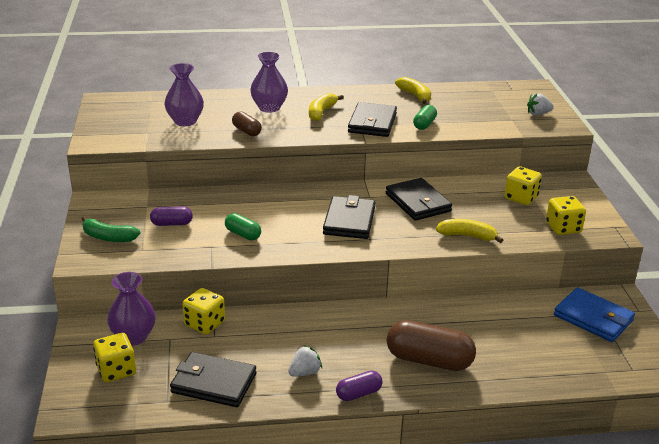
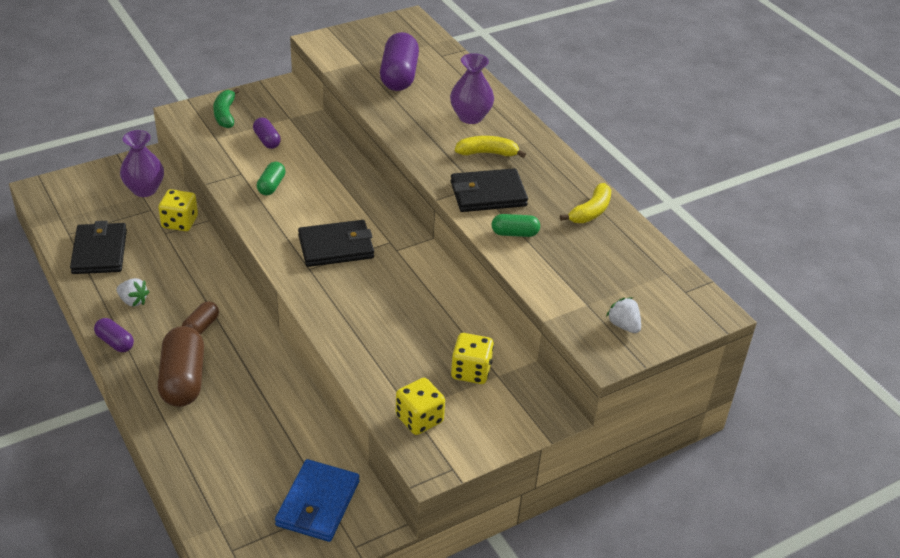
camera: 65 degrees right, 10 degrees up
(116, 370) = (97, 195): yellow dice -> none
(185, 121) = (399, 76): purple vase -> purple capsule
(246, 131) = (404, 117): brown capsule -> brown capsule (201, 327)
(418, 202) = (405, 288): black wallet -> none
(467, 236) = (354, 340): yellow banana -> none

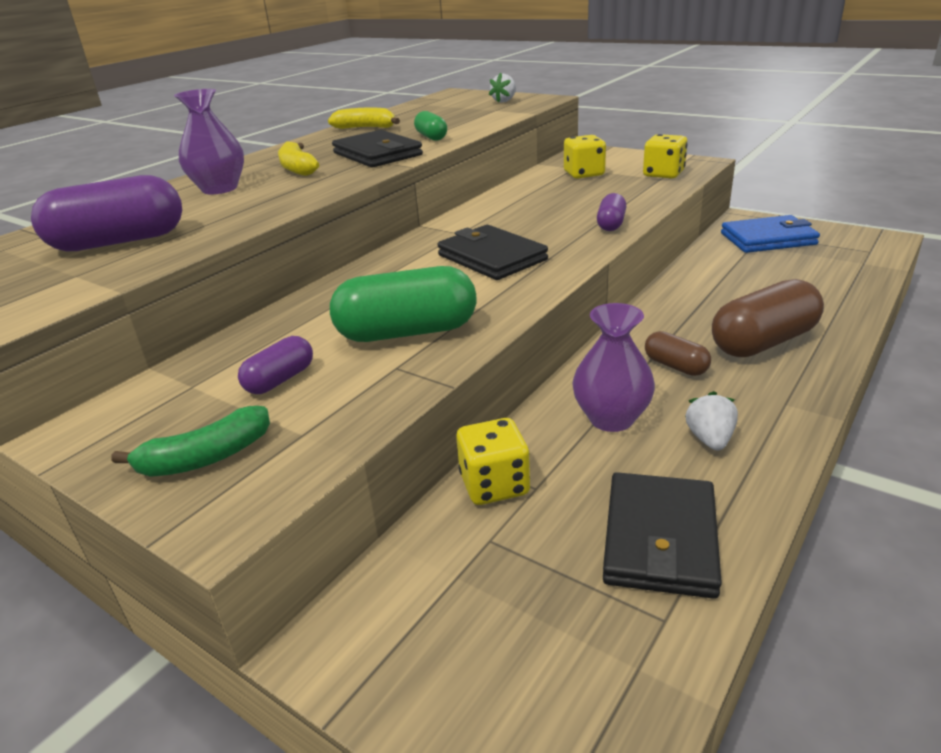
camera: 110 degrees left, 10 degrees down
(100, 251) = (659, 539): black wallet -> black wallet turned 45 degrees counterclockwise
(115, 342) = (795, 414): purple capsule -> purple capsule (611, 224)
(144, 189) = (436, 583): purple vase -> purple vase (611, 418)
(201, 327) = (675, 366): brown capsule -> brown capsule turned 45 degrees clockwise
(271, 186) = (407, 332): green capsule -> green capsule, size x1.89

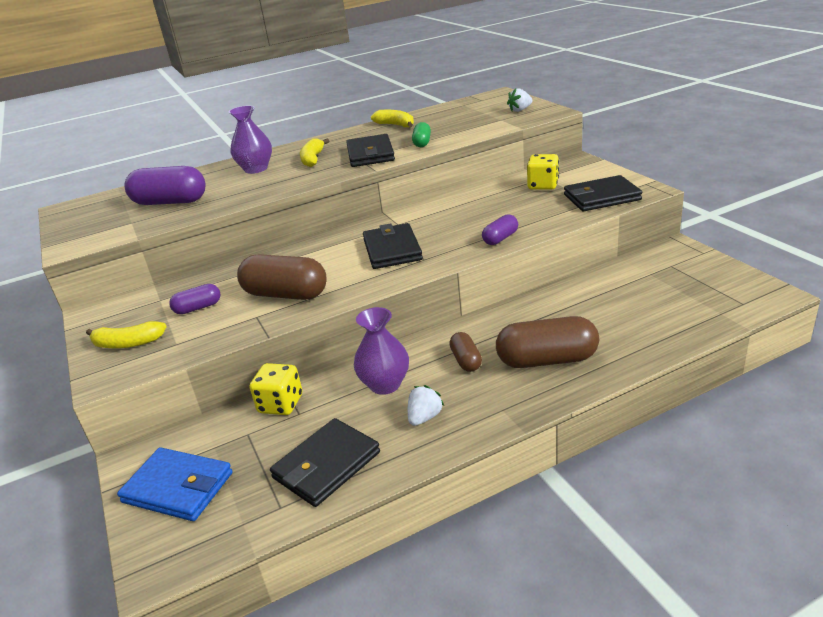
camera: 30 degrees right, 0 degrees up
(206, 458) = (128, 343): green banana -> yellow banana
(407, 332) = (286, 294): green capsule -> brown capsule
(663, 174) = (601, 197): yellow dice -> black wallet
(768, 239) = (670, 271): blue wallet -> blue wallet (178, 488)

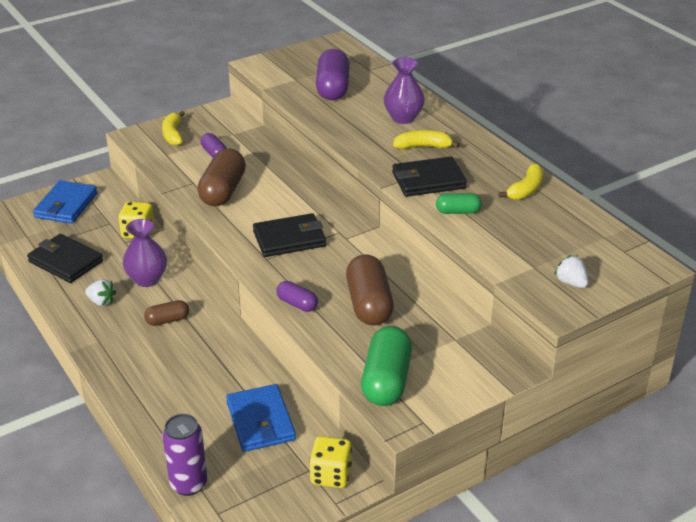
camera: 80 degrees right, 5 degrees up
(543, 185) = (429, 337): yellow dice -> yellow dice (331, 475)
(547, 360) = (155, 366): brown capsule -> brown capsule (369, 304)
(601, 197) = (386, 381): black wallet -> green capsule
(617, 291) = (260, 421): none -> blue wallet
(714, 322) = (188, 484): none -> purple can

